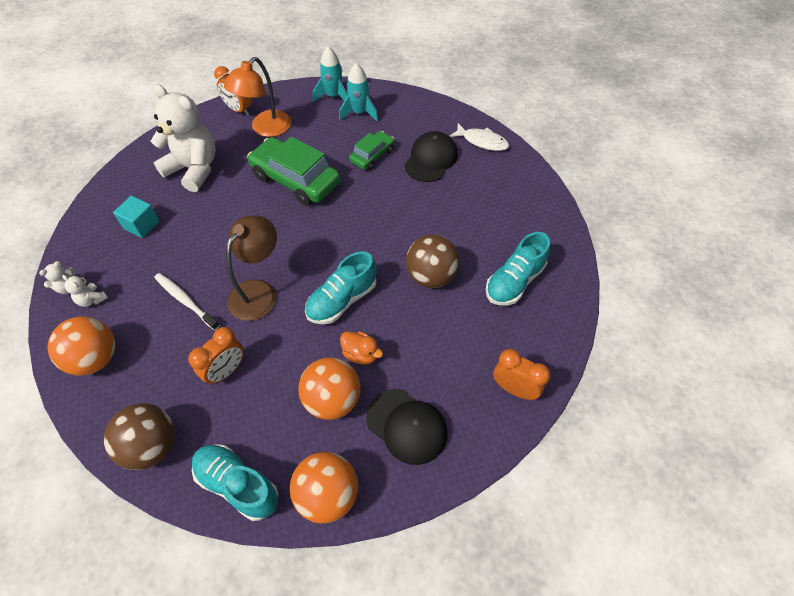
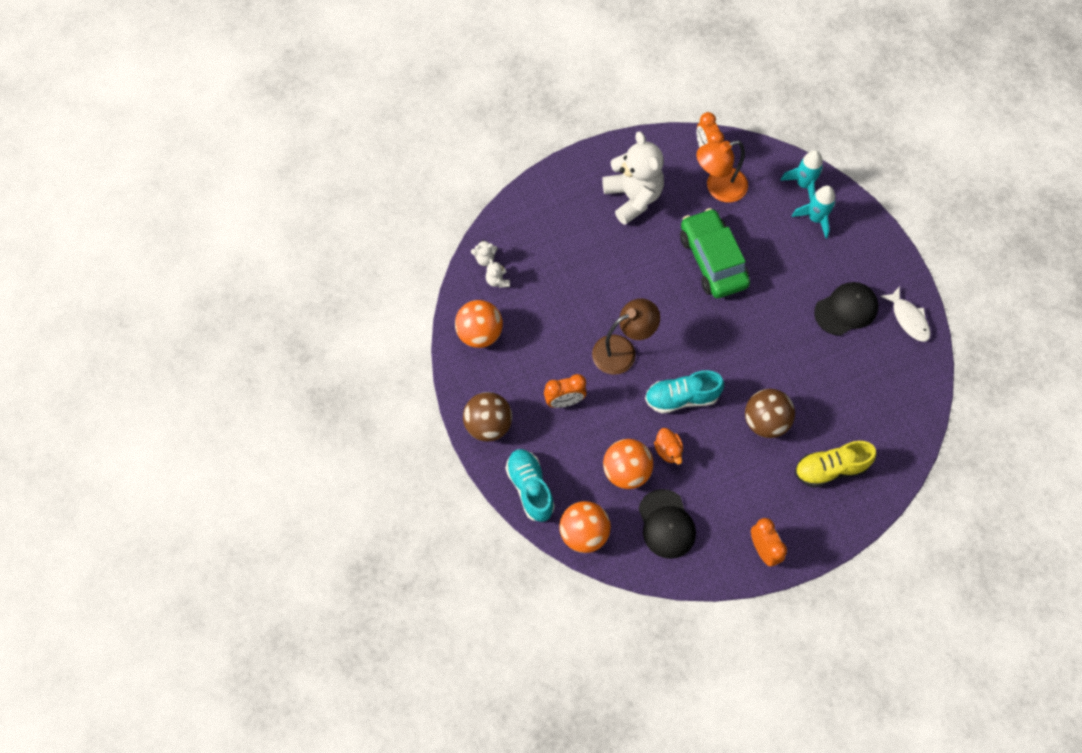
camera: 35 degrees right, 10 degrees up
(141, 225) = (564, 232): turquoise cube -> none
(185, 300) = (564, 324): white toothbrush -> none
(372, 156) = (795, 274): green car -> none
(514, 281) = (830, 469): turquoise shoe -> yellow shoe

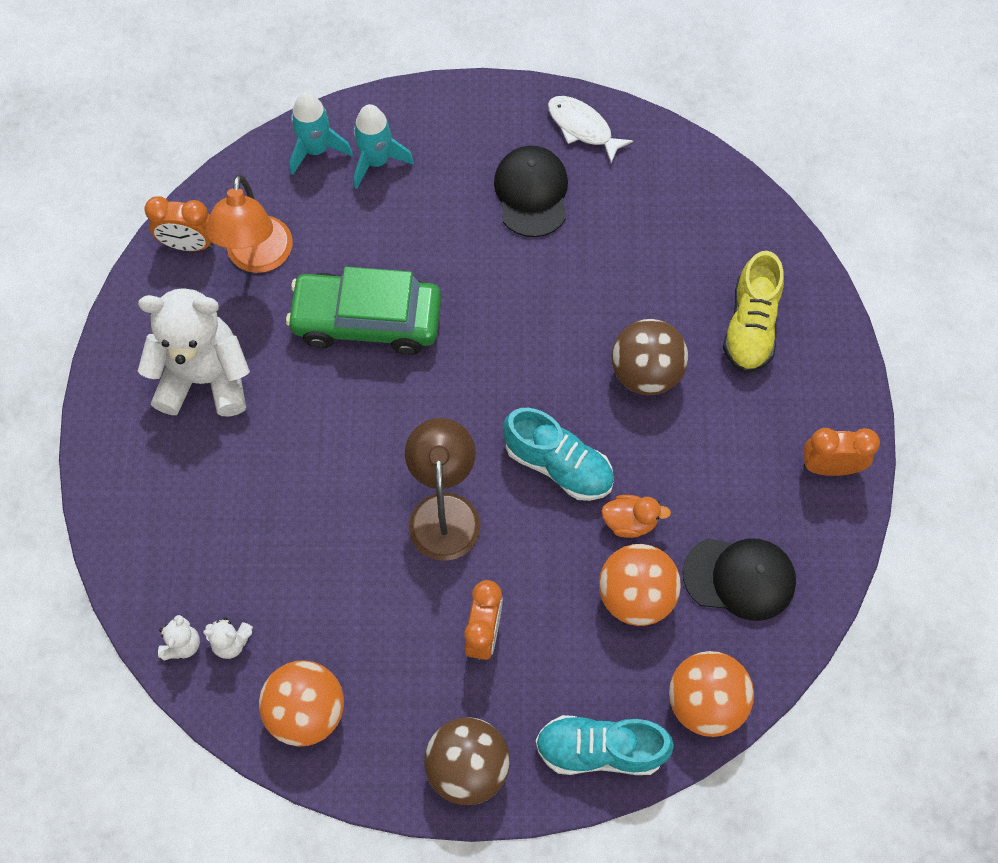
camera: 65 degrees left, 0 degrees up
(681, 398) = (558, 465): turquoise shoe -> turquoise shoe turned 75 degrees counterclockwise
(908, 319) = (582, 128): white fish -> white fish turned 135 degrees counterclockwise

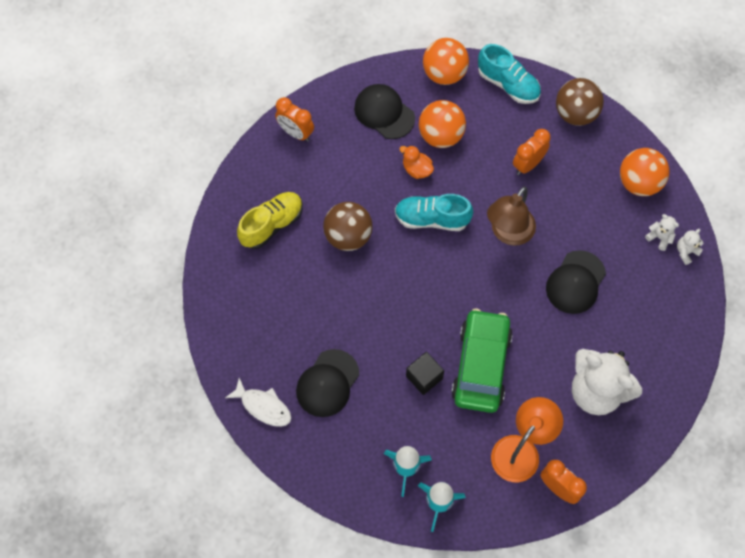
camera: 145 degrees left, 0 degrees up
(312, 500) = (575, 282): none -> black cap
(367, 321) = (481, 365): green car -> green car turned 120 degrees counterclockwise
(425, 266) = (424, 377): none -> black cube
(558, 465) = (431, 219): turquoise shoe -> turquoise shoe turned 60 degrees counterclockwise
(582, 128) = (263, 406): white fish -> white fish turned 45 degrees counterclockwise

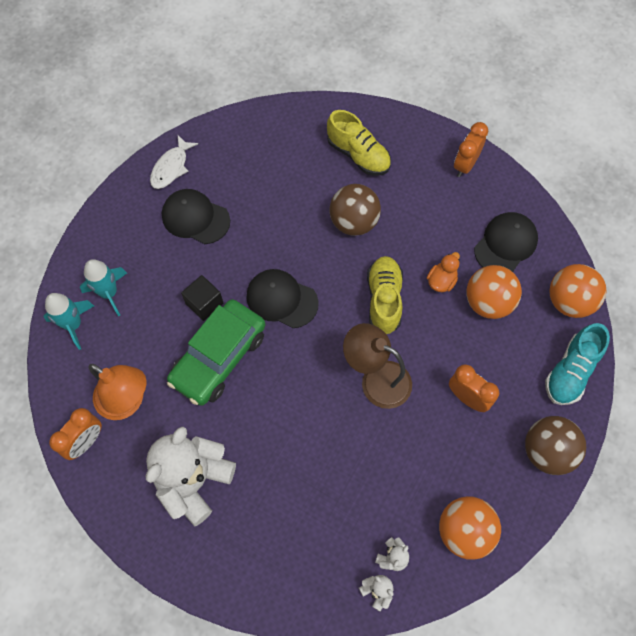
camera: 85 degrees right, 0 degrees up
(431, 219) = (384, 299): turquoise shoe -> yellow shoe
(481, 365) = (219, 357): green car -> green car turned 120 degrees clockwise
(575, 282) = (323, 455): black cap -> black cap (281, 299)

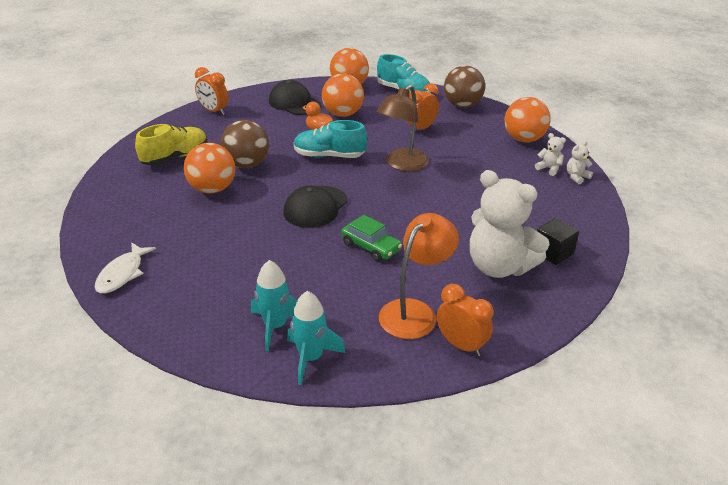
camera: 85 degrees left, 30 degrees down
(171, 167) = (122, 274): white fish -> white fish turned 75 degrees clockwise
(195, 218) = (200, 257): black cap -> none
(204, 303) = (308, 254): black cube -> black cube (553, 252)
(219, 357) = (371, 247): green car -> green car, size x0.55
(303, 202) = (212, 189): none -> orange ball
(384, 299) = (329, 156): yellow shoe -> turquoise shoe

